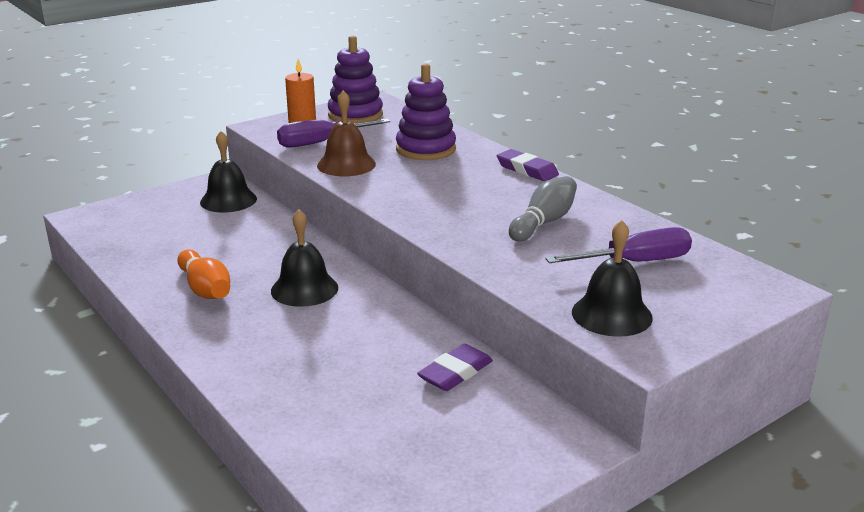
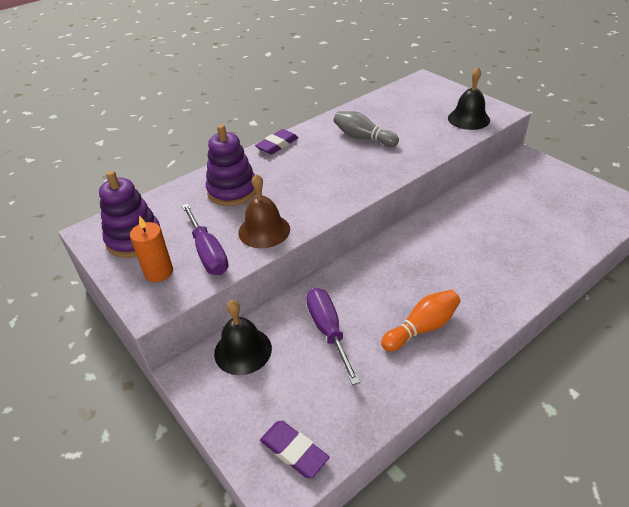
camera: 90 degrees left, 15 degrees up
(304, 289) = (408, 269): black bell -> none
(455, 372) = (486, 195): purple eraser -> purple eraser (294, 451)
(634, 262) = (408, 111): purple screwdriver -> purple screwdriver (328, 331)

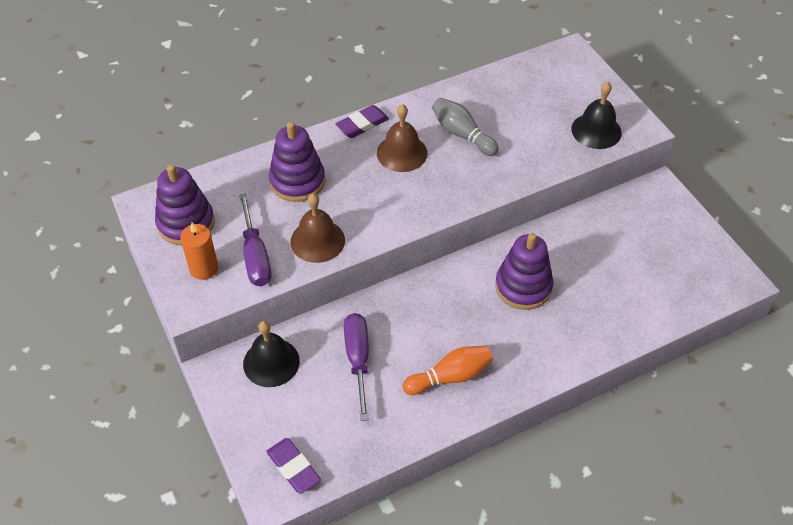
camera: 10 degrees right, 10 degrees up
(317, 157) = (402, 153): none -> brown bell
(454, 243) = (523, 287): none -> purple stacking toy

